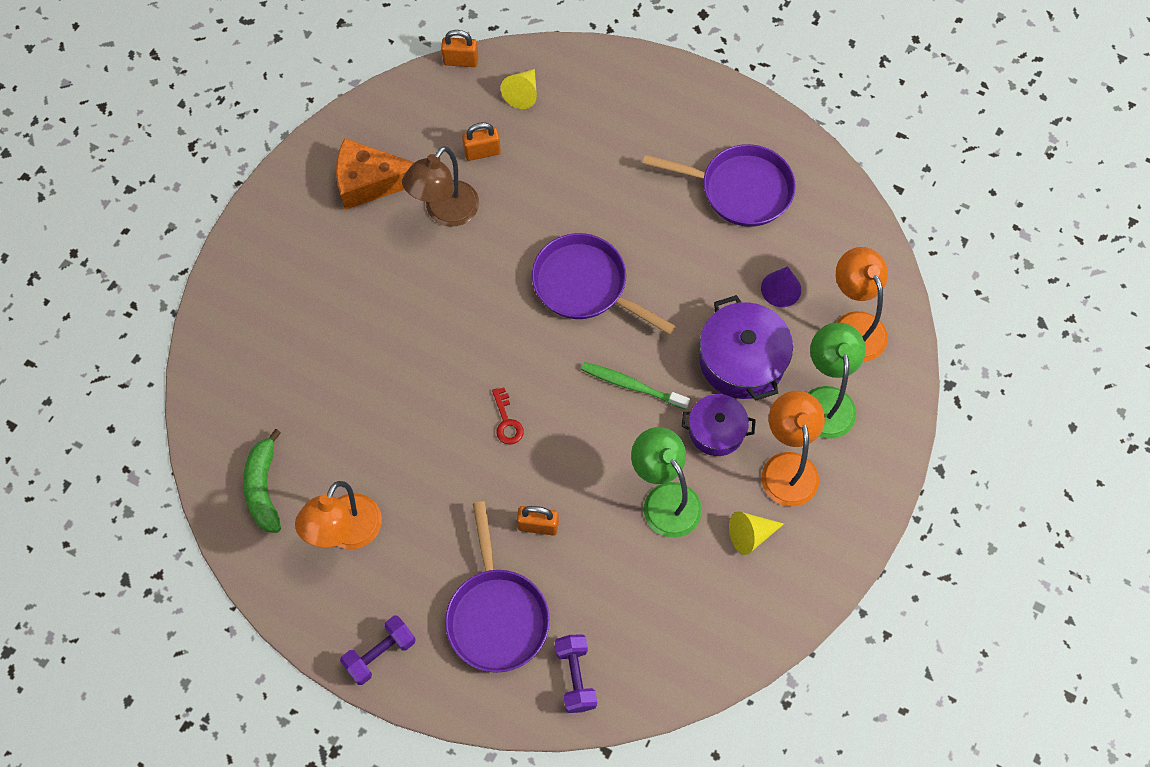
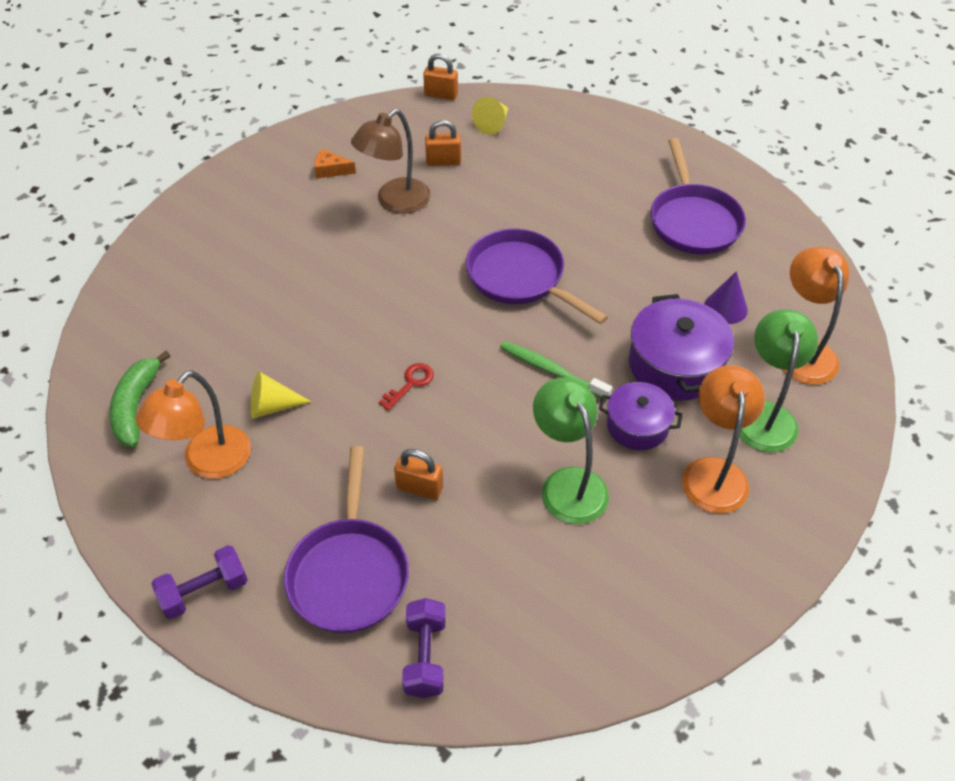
camera: 10 degrees right, 15 degrees down
(371, 181) = (331, 170): orange cheese -> orange cheese, size x0.47
(507, 421) = (410, 384): red key -> red key turned 135 degrees counterclockwise
(740, 189) = (693, 221): purple pan -> purple pan turned 60 degrees clockwise
(750, 535) = (662, 535): yellow cone -> yellow cone (272, 406)

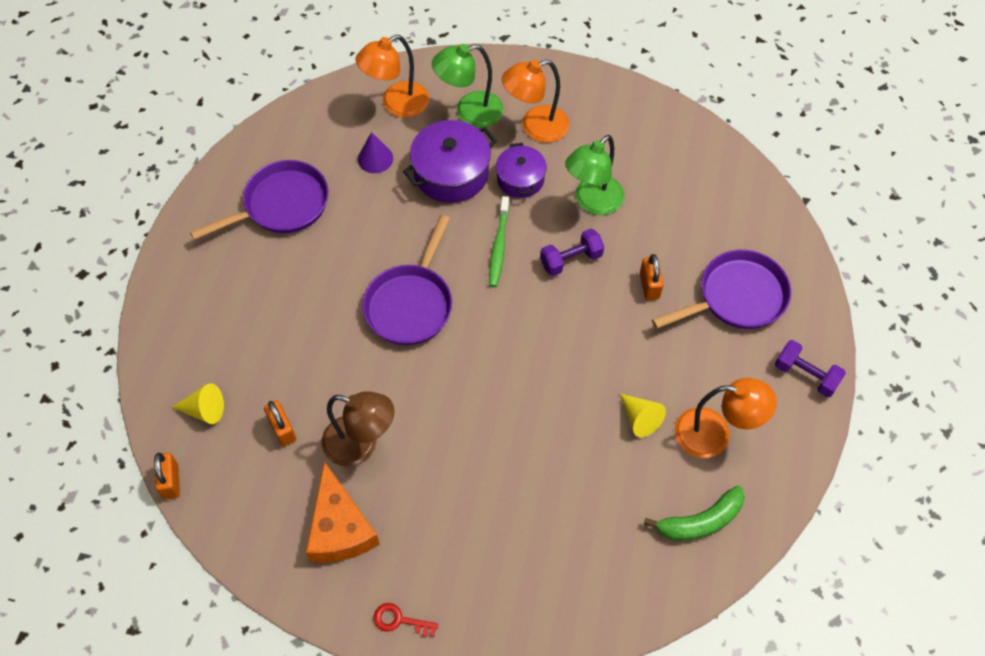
camera: 115 degrees left, 10 degrees up
(331, 170) = (340, 528): orange cheese -> orange cheese, size x2.13
(410, 384) = (563, 333): red key -> red key (400, 620)
(425, 656) = (761, 231): purple dumbbell -> purple dumbbell (571, 260)

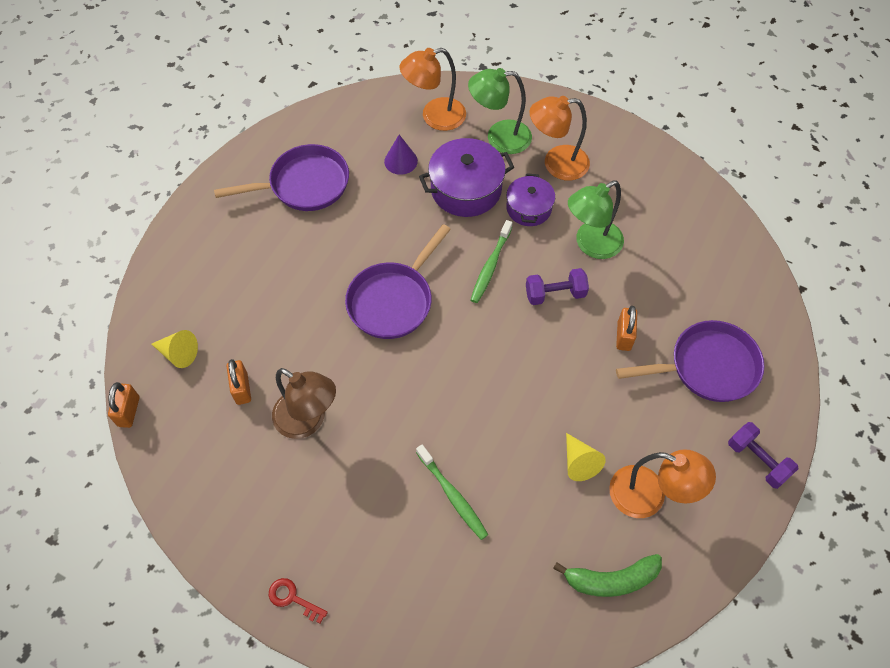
camera: 15 degrees right, 0 degrees up
(340, 528) = (265, 494): orange cheese -> none
(527, 481) = (452, 495): none -> green toothbrush

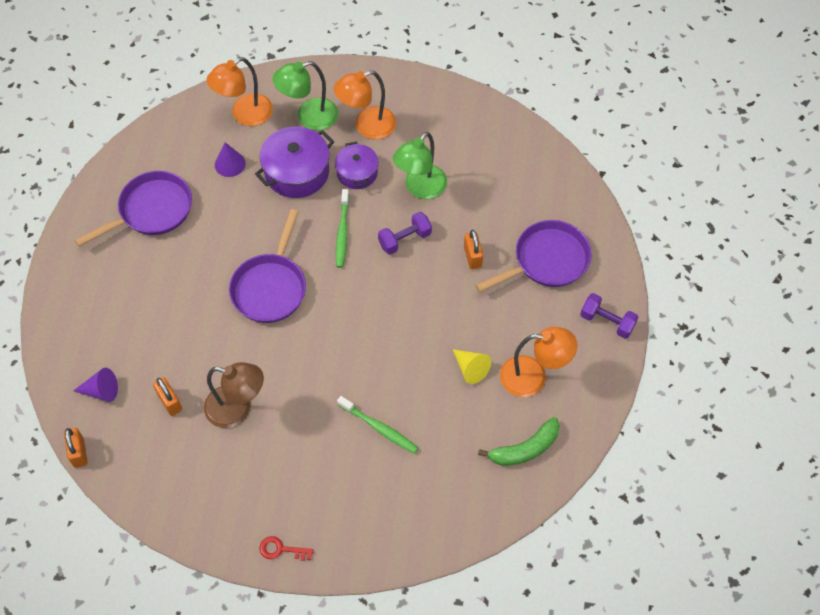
camera: 20 degrees left, 0 degrees up
(178, 353) = (101, 391): yellow cone -> purple cone

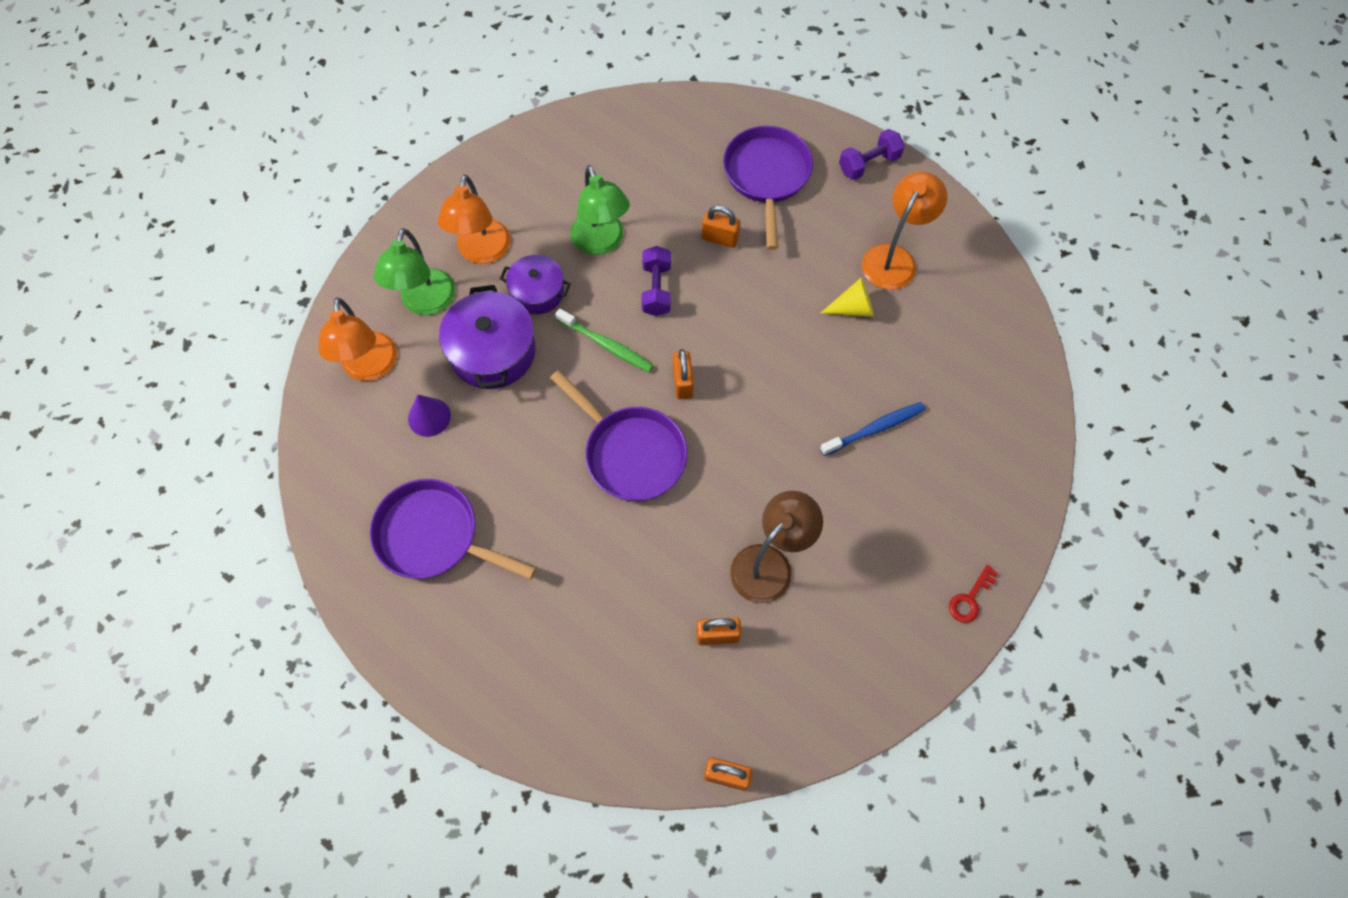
camera: 60 degrees left, 5 degrees up
(101, 391) = (655, 711): purple cone -> none
(151, 211) = (434, 536): purple pan -> purple pan turned 60 degrees counterclockwise
(342, 291) = (682, 382): none -> orange padlock
(379, 428) = (875, 429): green toothbrush -> blue toothbrush
(525, 449) = (971, 307): green banana -> none

